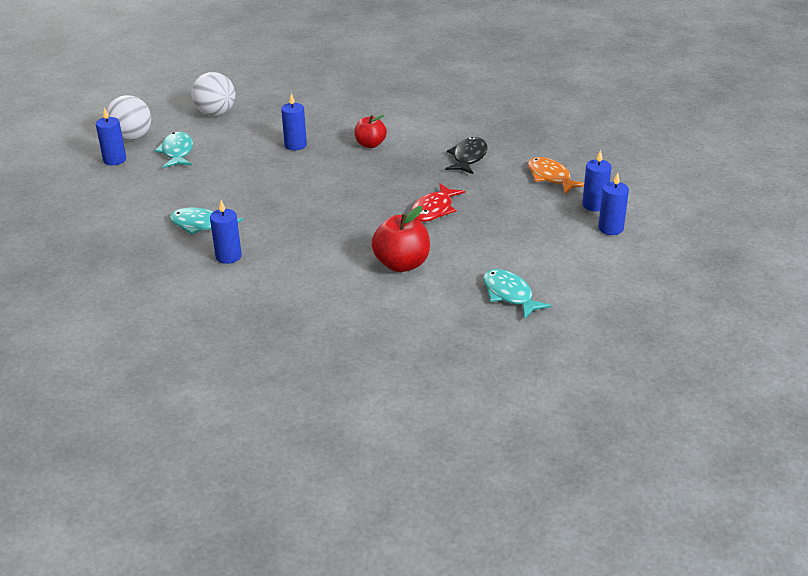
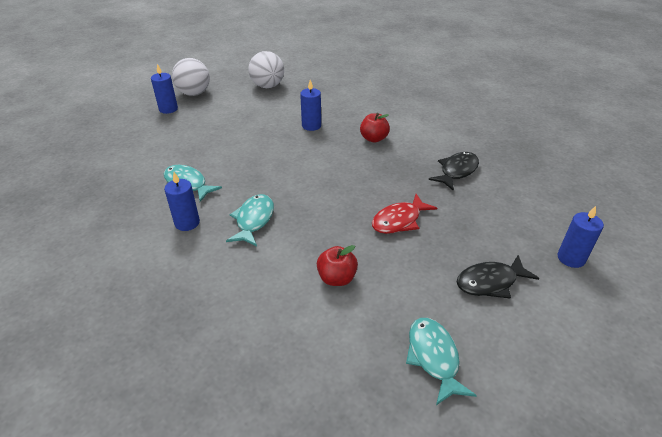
camera: 20 degrees right, 5 degrees up
(177, 152) = (217, 112): turquoise fish -> turquoise fish (254, 220)
(401, 264) = (337, 278): red apple -> red apple, size x0.66
(534, 237) = (490, 282): none -> black fish
(551, 177) = (532, 212): orange fish -> none
(610, 228) = (582, 295): blue candle -> none

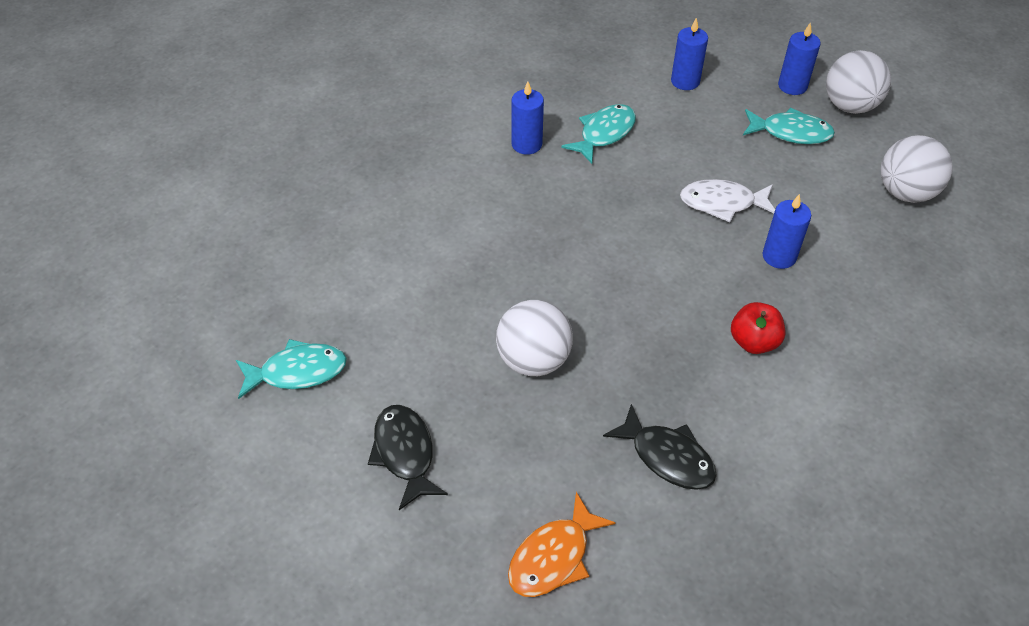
camera: 90 degrees right, 10 degrees up
(254, 220) = (532, 203): turquoise fish -> turquoise fish (790, 132)
(266, 141) = (722, 203): none -> white fish
(337, 278) = (425, 287): red apple -> none
(399, 220) = (533, 360): red fish -> white ball
(536, 213) = (554, 556): none -> orange fish
(571, 258) = (445, 577): blue candle -> blue candle (685, 81)

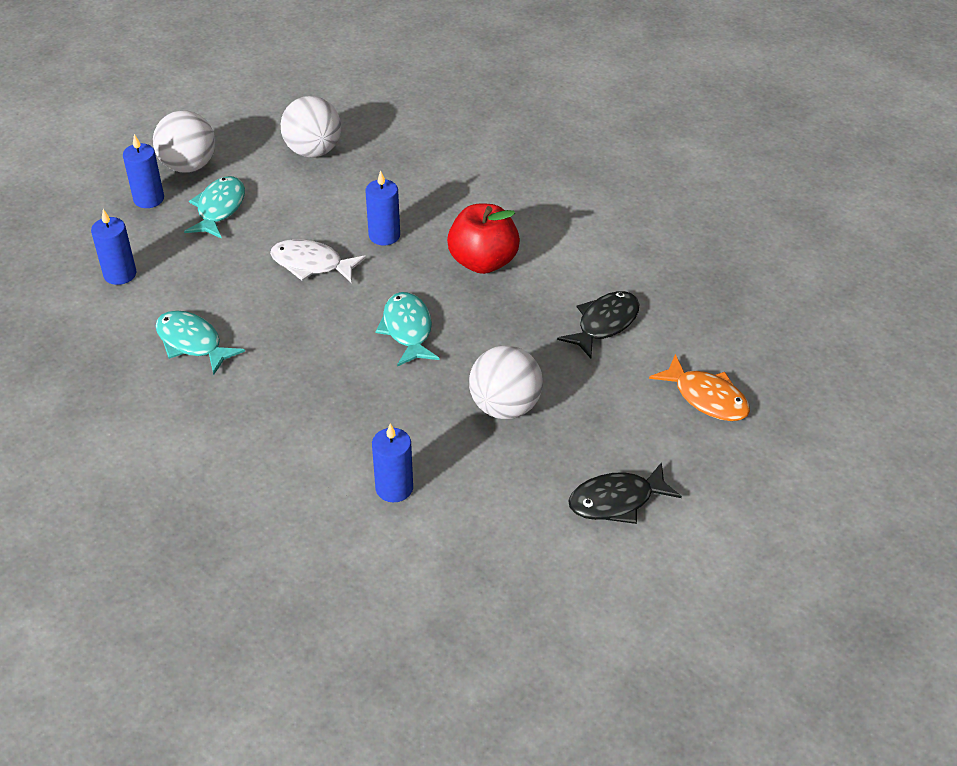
camera: 90 degrees left, 5 degrees down
(297, 372) = (523, 598): turquoise fish -> turquoise fish (407, 330)
(526, 144) = (197, 407): blue candle -> blue candle (394, 488)
(722, 203) = (311, 264): white fish -> white fish turned 105 degrees clockwise
(753, 342) = (483, 262): red apple -> red apple, size x1.52

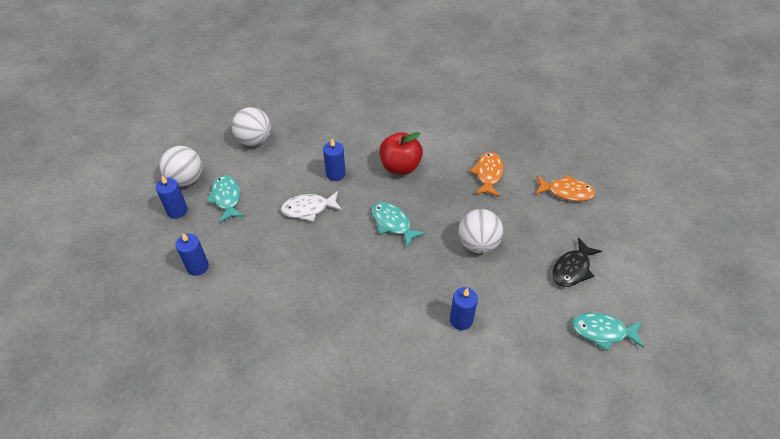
camera: 30 degrees left, 5 degrees up
(192, 343) = (278, 289): turquoise fish -> turquoise fish (602, 331)
(604, 324) = (488, 174): black fish -> orange fish

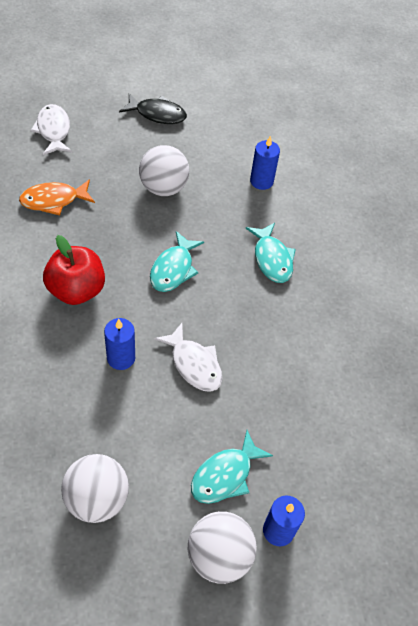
camera: 120 degrees left, 5 degrees up
(197, 267) = (343, 447): blue candle -> none
(566, 192) = (53, 130): orange fish -> white fish
(602, 331) = (216, 88): turquoise fish -> turquoise fish (272, 259)

